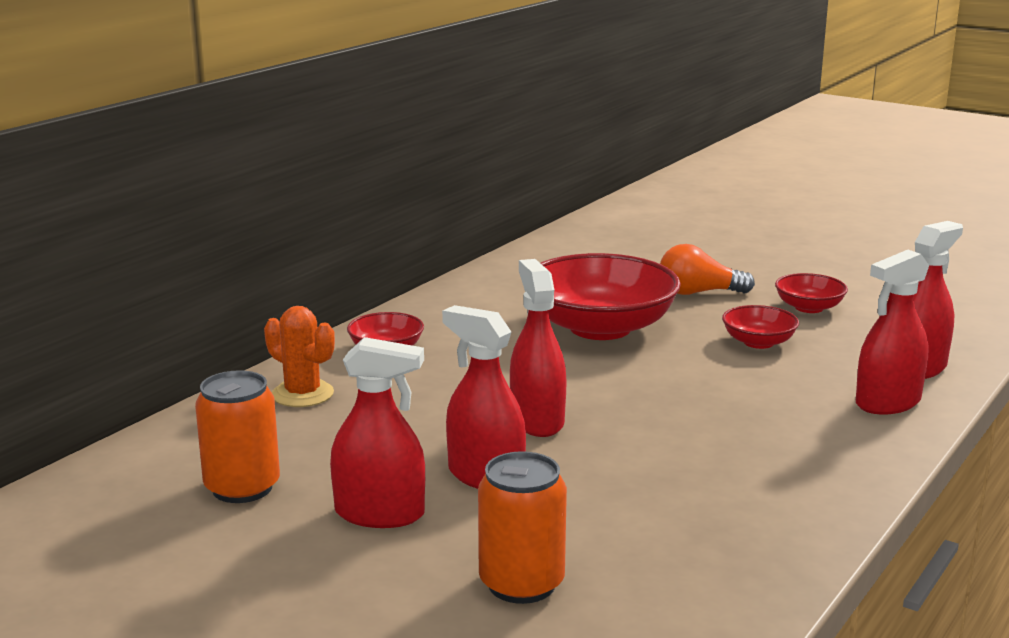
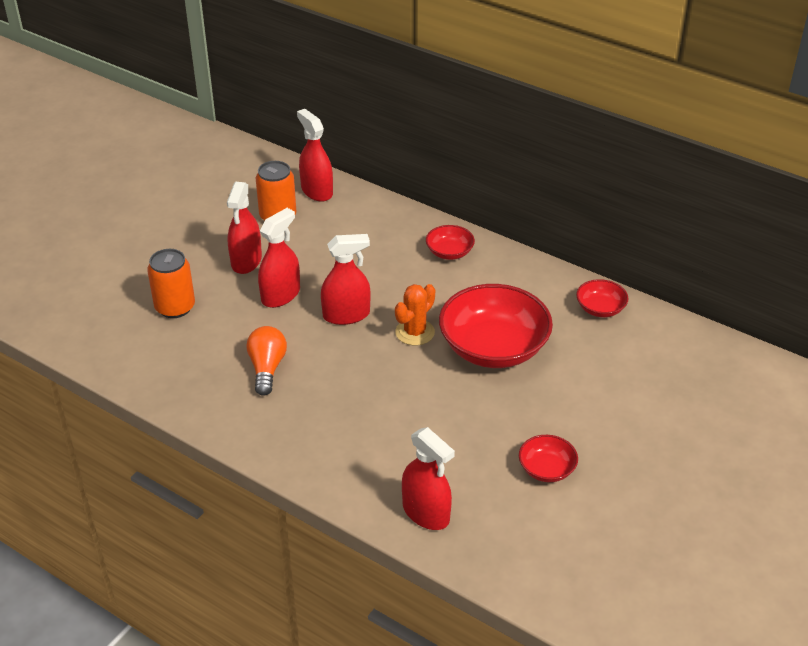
camera: 90 degrees right, 20 degrees up
(302, 394) = (385, 225): orange cactus -> orange cactus (415, 332)
(698, 293) = (572, 406): orange light bulb -> orange light bulb (267, 368)
(758, 342) = (471, 428): red bowl -> red bowl (600, 309)
(888, 402) = (366, 482): red spray bottle -> red spray bottle (317, 191)

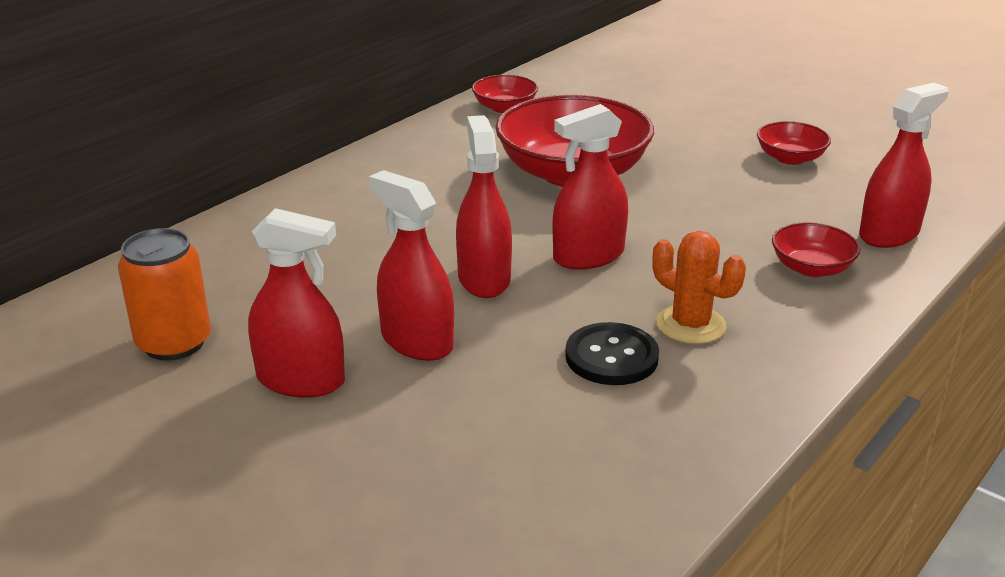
camera: 85 degrees left, 10 degrees down
(175, 307) = (422, 472): orange can -> none
(267, 368) = (611, 357): orange light bulb -> black button
(317, 191) = (118, 299): red spray bottle -> red spray bottle (588, 256)
(415, 332) = (534, 225): orange cactus -> orange cactus (691, 325)
(449, 252) = (354, 190): red bowl -> red bowl (811, 268)

